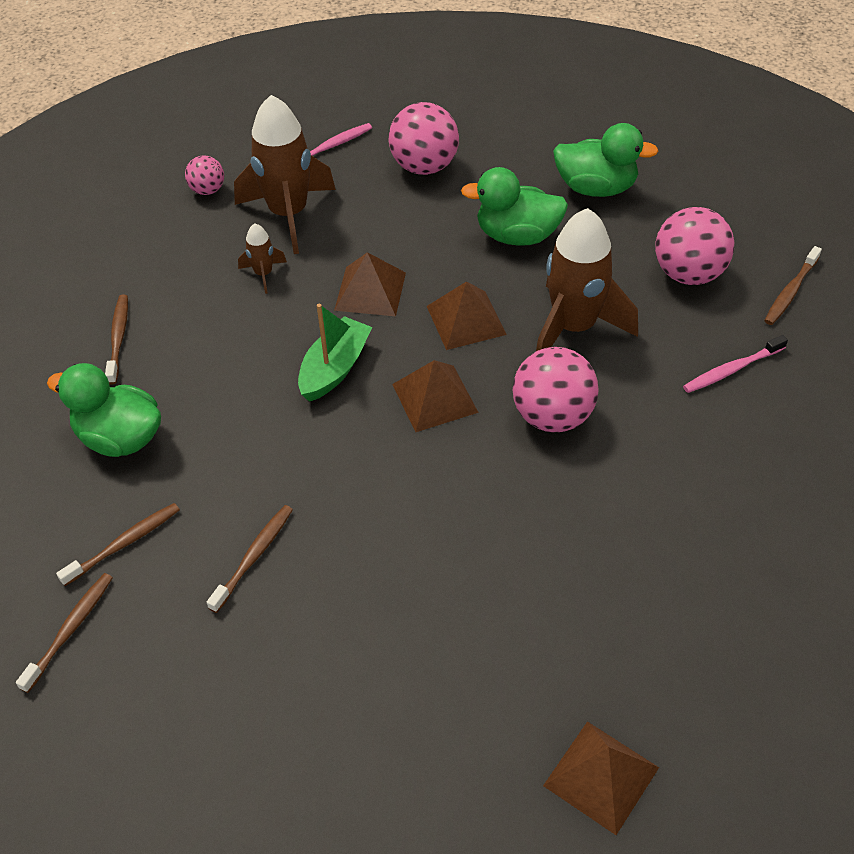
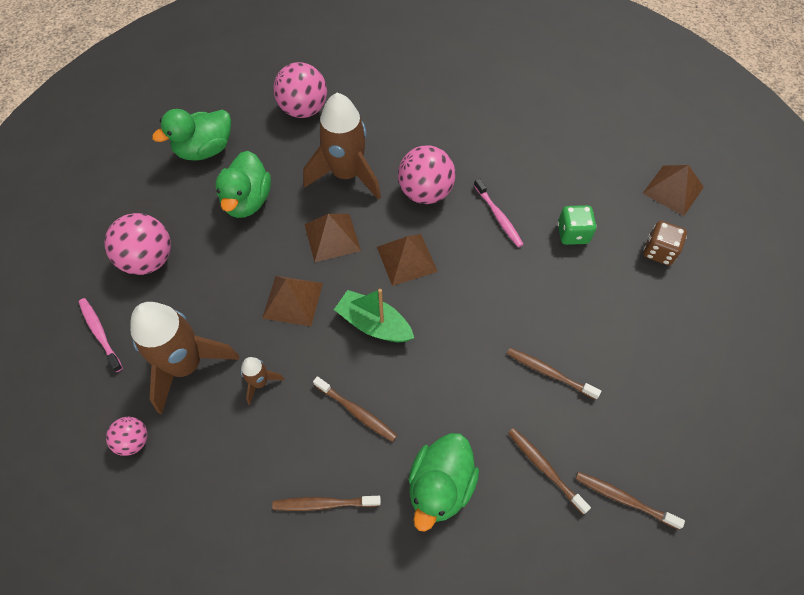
camera: 90 degrees left, 10 degrees up
(462, 731) = (659, 251): none -> brown dice
(491, 604) = (572, 234): none -> green dice
(596, 188) = (205, 150): green duck -> green duck turned 135 degrees counterclockwise
(732, 369) = (391, 100): pink toothbrush -> pink toothbrush (498, 216)
(790, 291) = (327, 63): brown toothbrush -> brown toothbrush (356, 411)

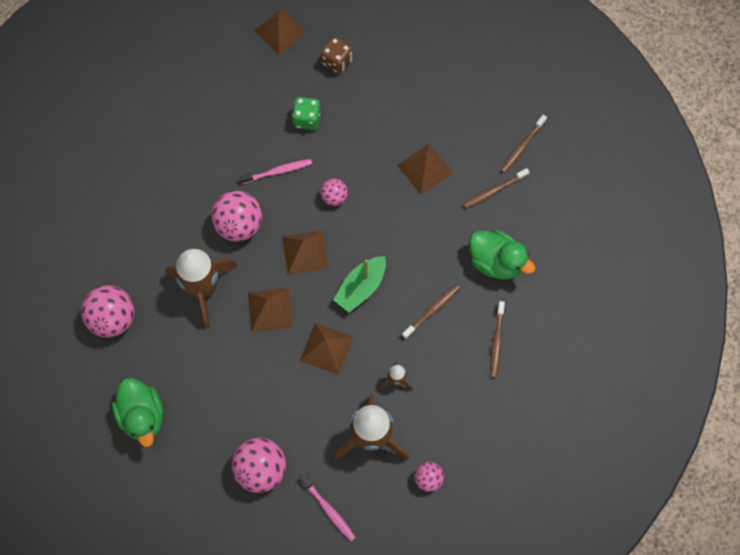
camera: 80 degrees left, 10 degrees up
(100, 333) = (328, 509): pink toothbrush -> pink toothbrush turned 105 degrees counterclockwise
(247, 201) = (214, 379): green duck -> none
(482, 277) = (334, 197): none -> pink ball
(549, 373) = (425, 169): brown toothbrush -> brown pyramid

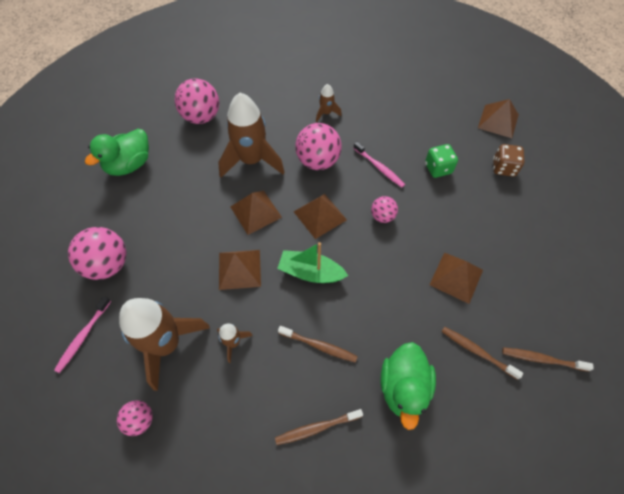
camera: 65 degrees right, 10 degrees down
(179, 187) = (326, 113): none -> brown rocket

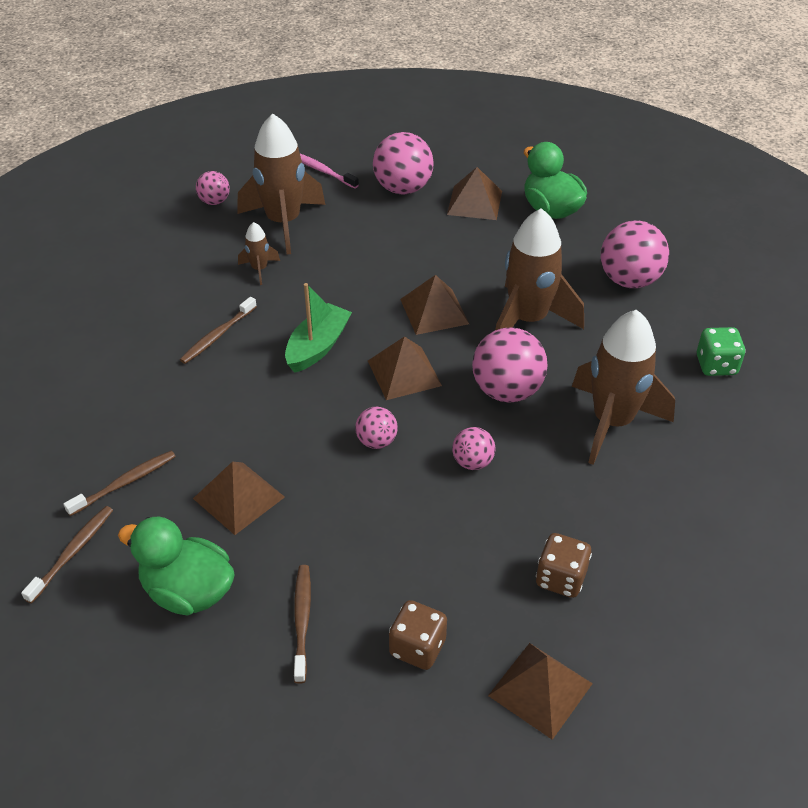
camera: 105 degrees right, 15 degrees down
(239, 269) = (351, 285): brown pyramid -> brown pyramid (474, 202)
(317, 428) = (130, 317): brown toothbrush -> brown toothbrush (302, 621)
(326, 113) = (612, 422): brown rocket -> brown rocket, size x2.21
(379, 167) = (472, 462): pink toothbrush -> pink ball
(403, 388) = (126, 397): green duck -> green duck (188, 591)
(436, 121) = (560, 578): none -> brown dice
(438, 168) = (447, 542): green dice -> green dice (716, 365)

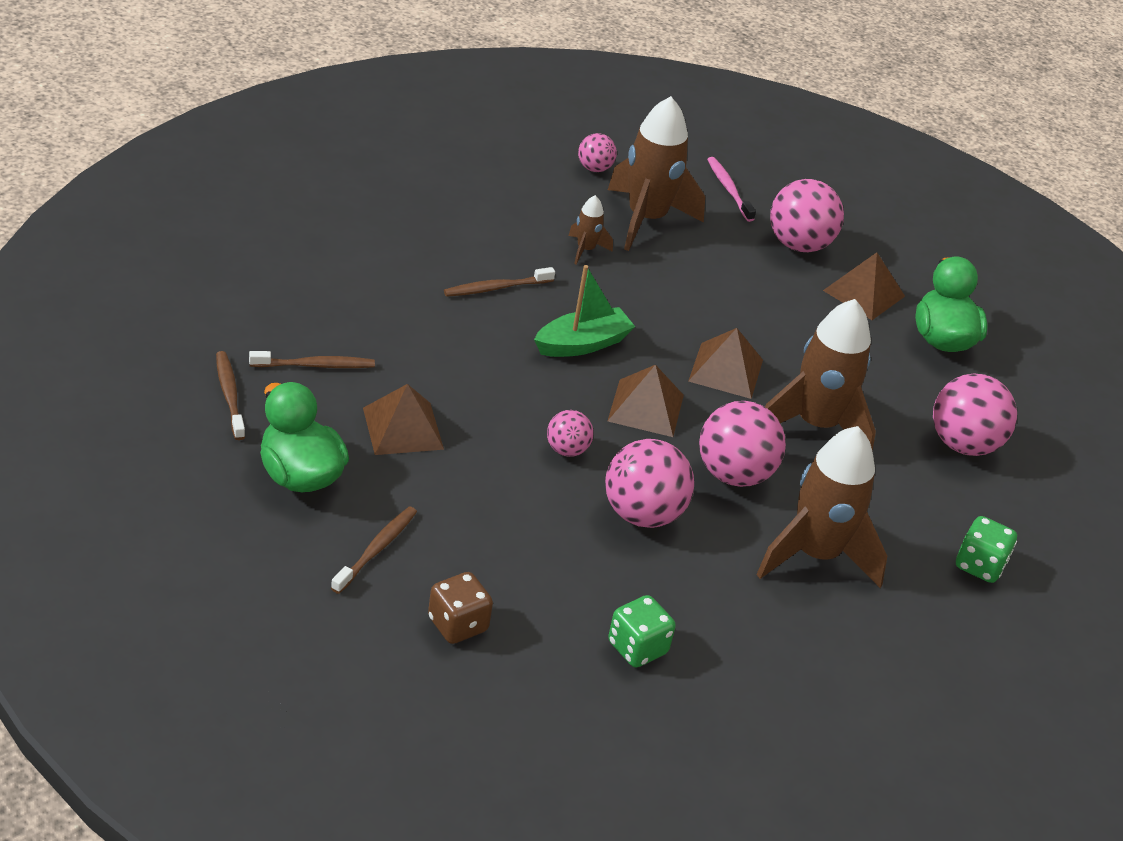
camera: 25 degrees right, 5 degrees down
(72, 553) = (229, 395): brown toothbrush -> brown toothbrush turned 75 degrees counterclockwise
(472, 462) = (642, 514): pink ball -> pink ball, size x1.83
(540, 689) = (537, 716): brown pyramid -> none
(560, 578) = (637, 648): brown dice -> green dice

